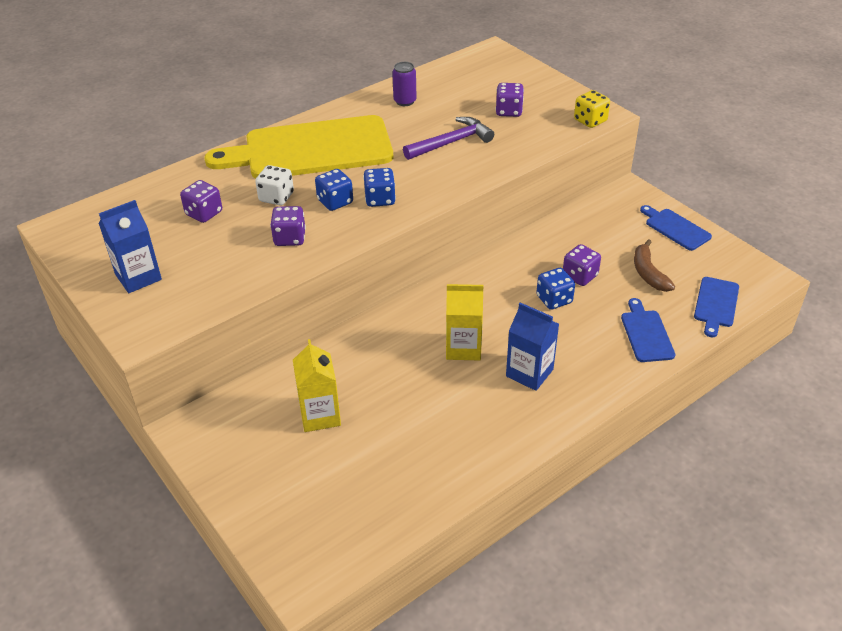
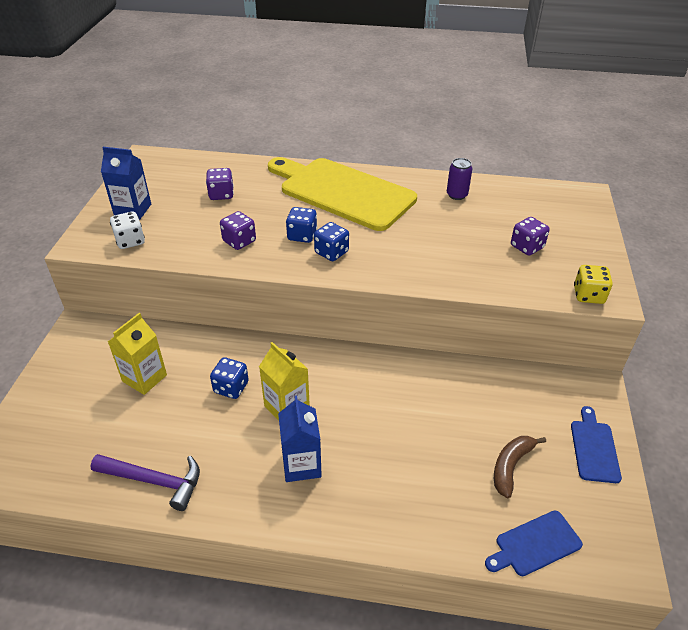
camera: 45 degrees right, 0 degrees up
(276, 197) = (274, 210): white dice -> white dice (130, 241)
(451, 142) = (444, 244): purple hammer -> purple hammer (154, 481)
(554, 299) = (401, 425): blue dice -> blue dice (231, 387)
(580, 276) = (448, 423): purple dice -> none
(646, 333) = (433, 514): blue cutting board -> none

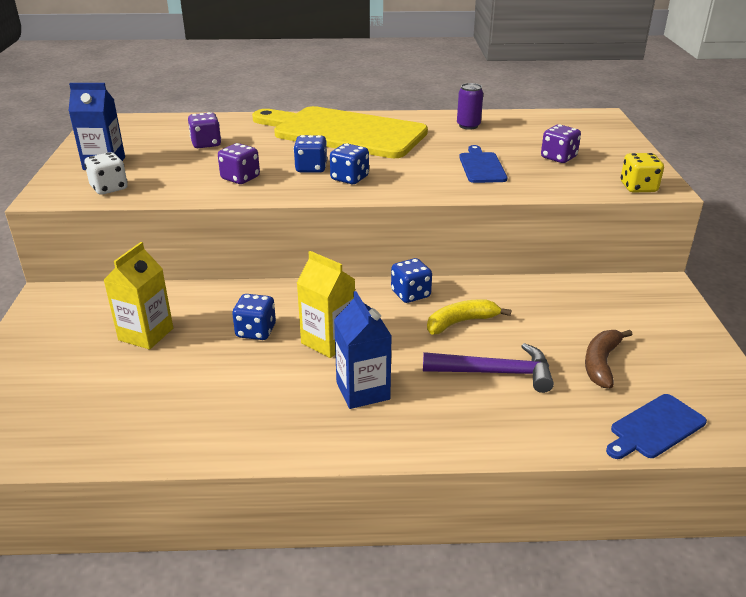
camera: 10 degrees left, 10 degrees down
(154, 481) = (185, 428): purple hammer -> purple hammer (495, 373)
(368, 365) = (410, 294): none -> blue dice
(403, 402) = (461, 322): none -> yellow banana
(594, 448) = (683, 337): blue cutting board -> blue cutting board (481, 166)

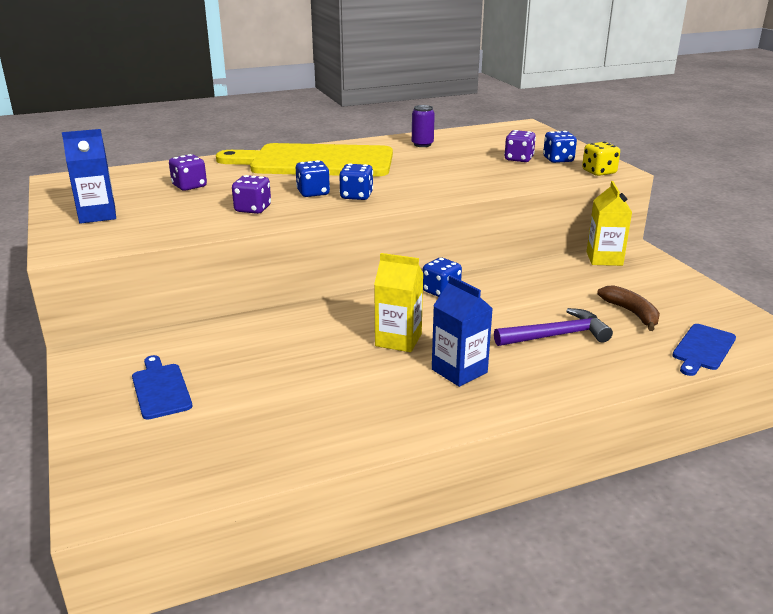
camera: 20 degrees left, 5 degrees down
(109, 188) = (125, 234): white dice -> none
(146, 334) = (218, 367): yellow carton -> yellow carton (604, 259)
(256, 331) = (325, 345): blue dice -> blue dice (558, 160)
(461, 322) = (500, 305): yellow banana -> none
(481, 166) = (462, 173): blue cutting board -> blue cutting board (160, 389)
(601, 363) = (631, 313): brown banana -> brown banana turned 150 degrees clockwise

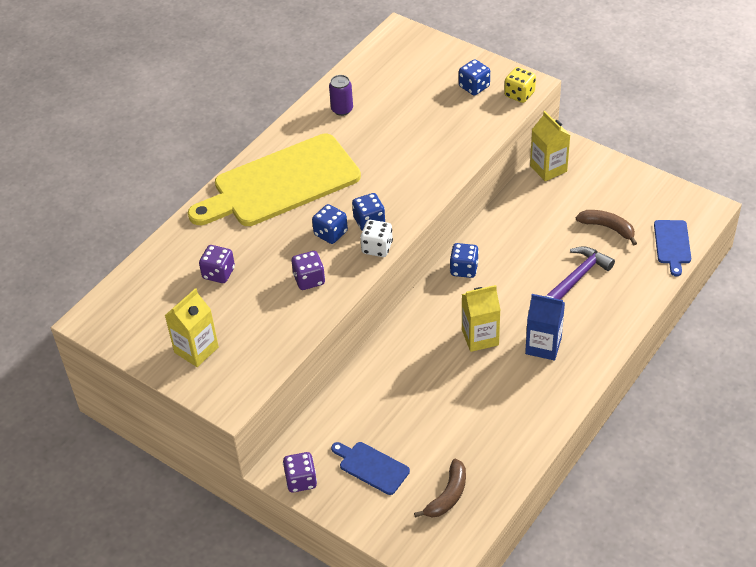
camera: 30 degrees left, 20 degrees up
(97, 215) = (196, 350): blue carton -> yellow carton
(197, 447) = (447, 495): none -> brown banana
(340, 210) = (377, 248): none -> white dice
(518, 159) = (442, 100): purple dice -> purple dice (301, 480)

